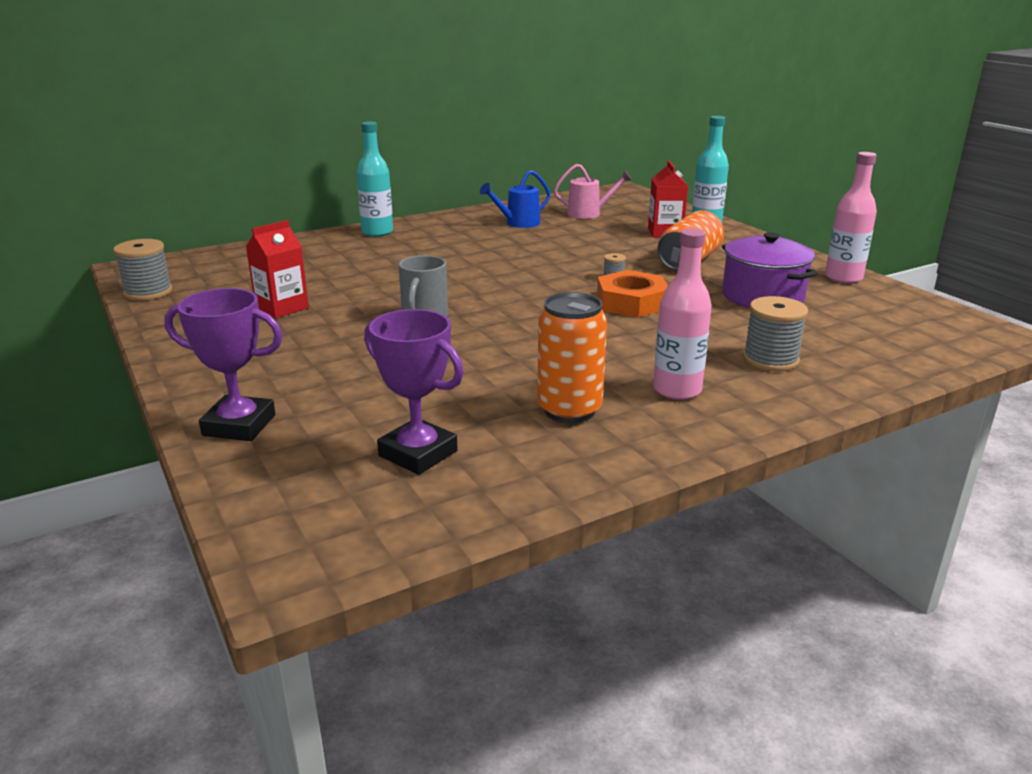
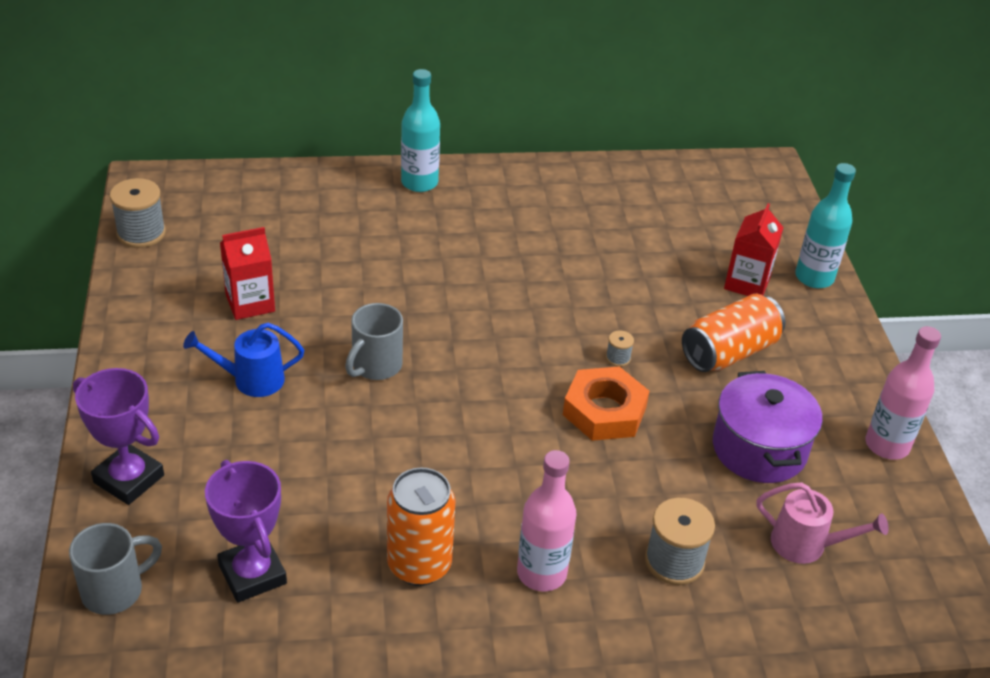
camera: 20 degrees right, 15 degrees up
(279, 500) = (115, 590): none -> grey mug
(518, 223) = (587, 210): blue watering can -> blue watering can (251, 380)
(589, 214) = (685, 213): pink watering can -> pink watering can (806, 545)

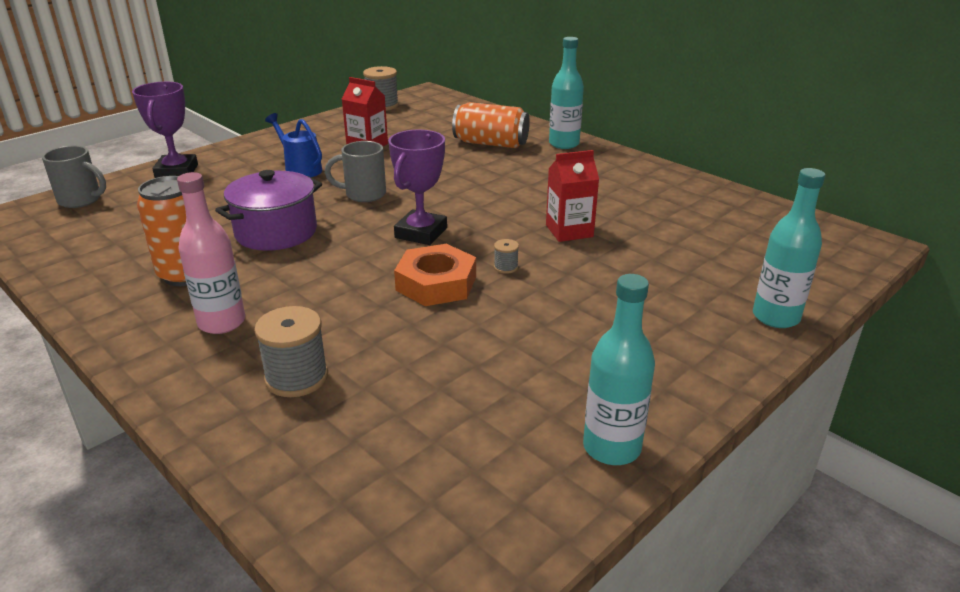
camera: 55 degrees right, 10 degrees down
(252, 574) = (127, 228): purple trophy -> purple trophy (421, 233)
(729, 352) = (596, 311): orange can -> orange can (491, 143)
(747, 283) = (700, 288): red carton -> red carton (569, 231)
(759, 449) = (494, 371): purple pot -> purple pot (276, 232)
(806, 545) = (398, 446): pink watering can -> none
(887, 445) = (611, 448): pink bottle -> turquoise bottle

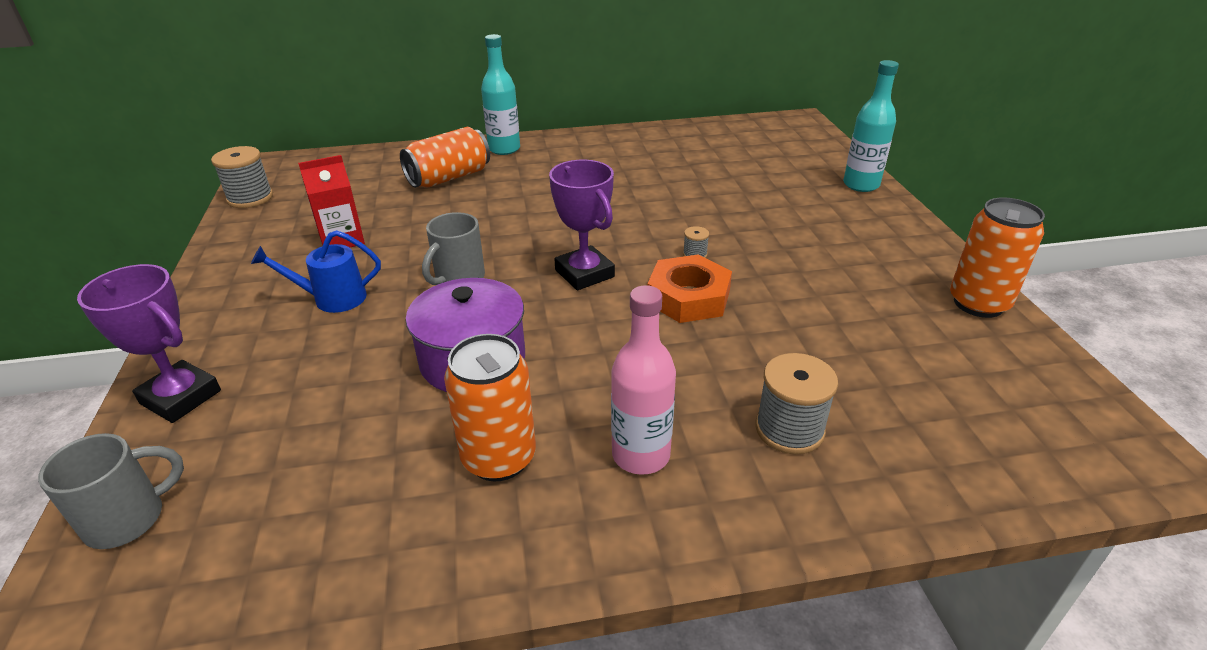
camera: 55 degrees left, 5 degrees up
(569, 231) = (665, 206): red carton -> none
(611, 448) = (978, 303): turquoise bottle -> orange can

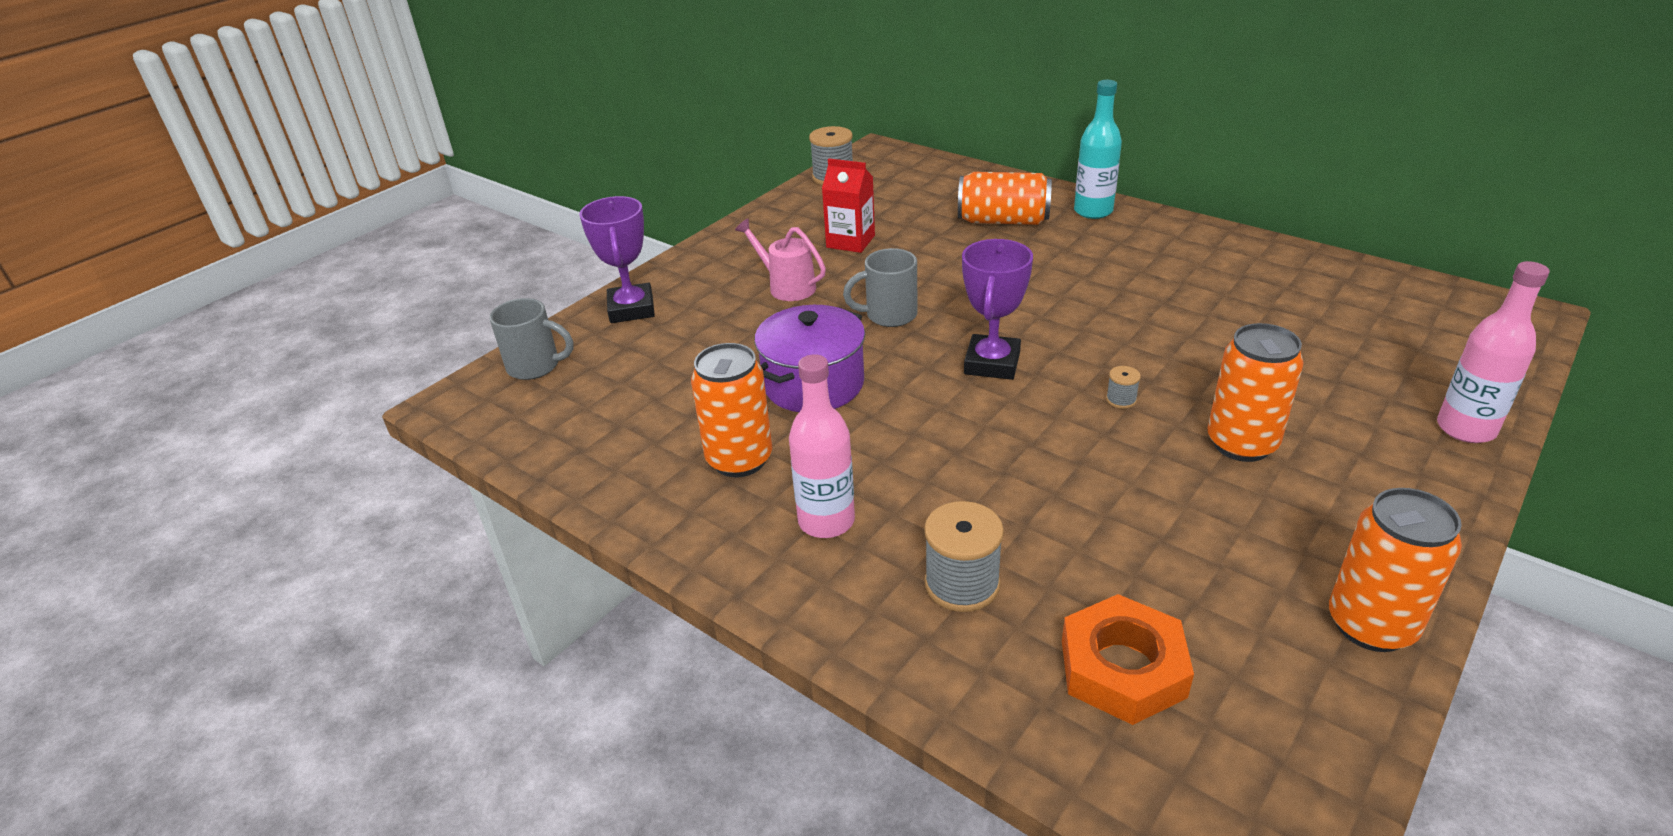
camera: 50 degrees right, 0 degrees up
(332, 299) = (786, 286): blue watering can -> pink watering can
(688, 297) = (1051, 433): orange nut -> orange nut (1122, 668)
(789, 245) = (1241, 444): none -> orange can
(861, 185) = (1465, 429): turquoise bottle -> pink bottle

